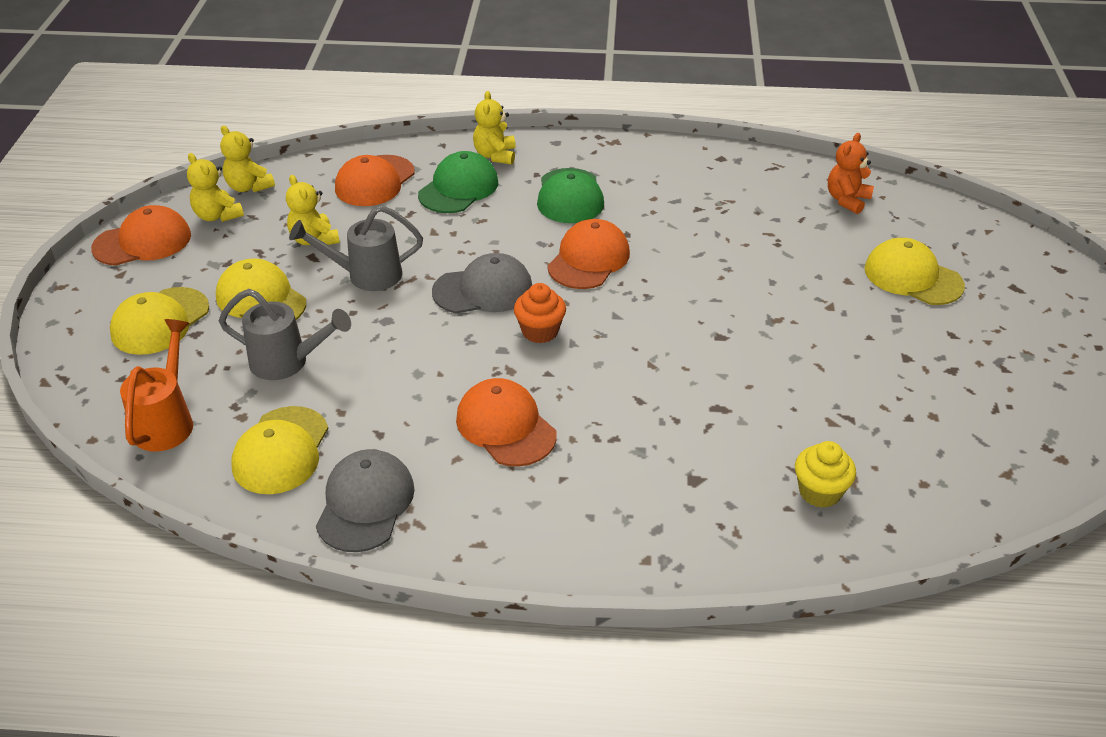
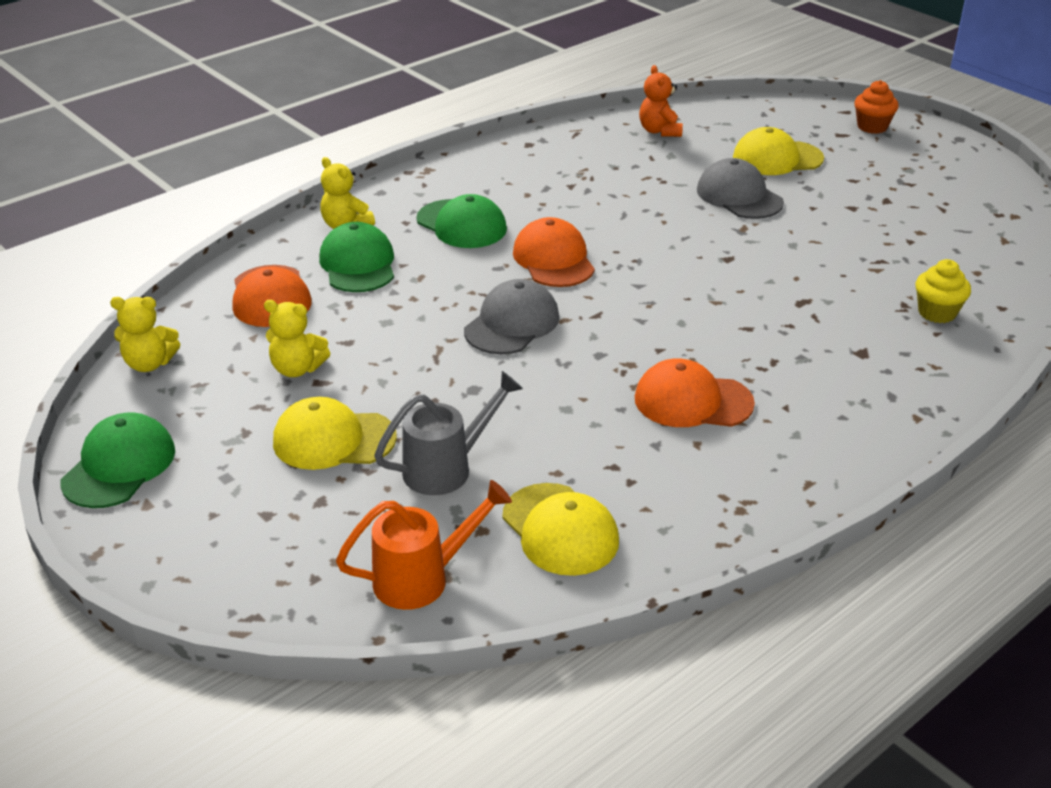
camera: 45 degrees left, 5 degrees down
(143, 242) = (119, 466): orange cap -> green cap
(160, 321) = (266, 514): yellow cap -> none
(166, 421) = (422, 578): orange watering can -> orange watering can turned 105 degrees clockwise
(217, 216) = (161, 402): yellow teddy bear -> none
(365, 503) = (689, 517): grey cap -> grey cap (739, 196)
(366, 275) = (395, 368): grey watering can -> none
(540, 331) = (604, 326): orange cupcake -> orange cupcake (872, 127)

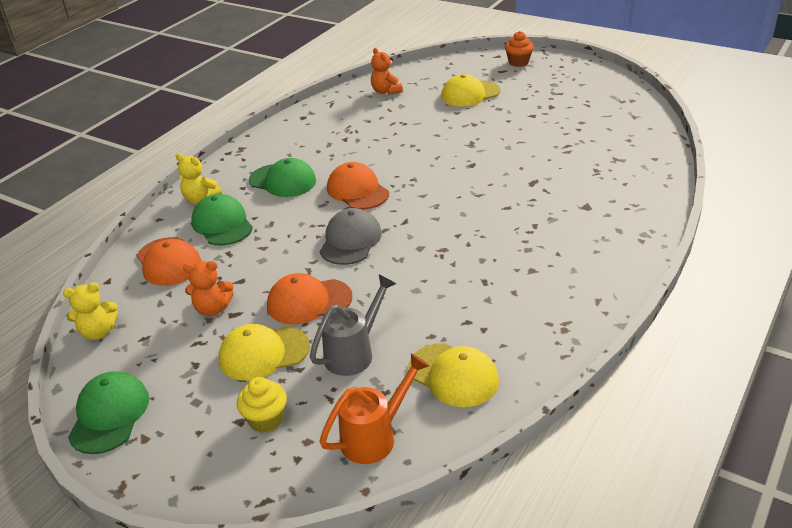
camera: 15 degrees left, 0 degrees up
(297, 369) = (212, 309): yellow teddy bear -> orange teddy bear
(692, 401) = (496, 264): orange cap -> orange cap (309, 301)
(739, 196) = (458, 123): grey cap -> none
(937, 312) = (618, 170): yellow cupcake -> yellow cupcake (266, 419)

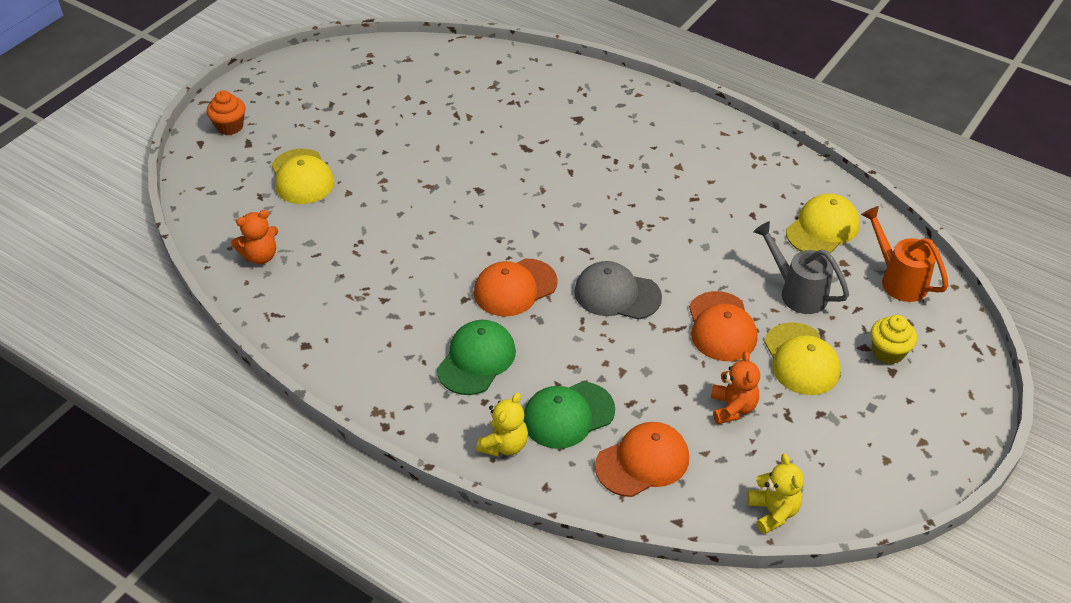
camera: 90 degrees left, 10 degrees up
(109, 415) = (896, 476): green cap -> none

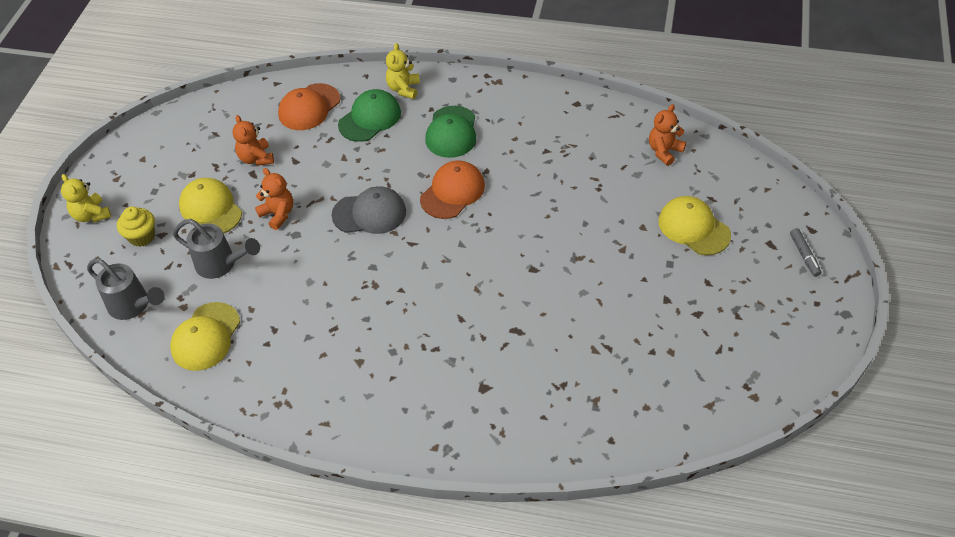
camera: 160 degrees right, 5 degrees up
(230, 126) = (804, 255): orange cupcake -> grey marker
(721, 327) = (278, 214): orange cap -> orange teddy bear
(773, 512) = (217, 106): yellow teddy bear -> yellow teddy bear (91, 215)
(898, 279) = (133, 306): orange watering can -> grey watering can

